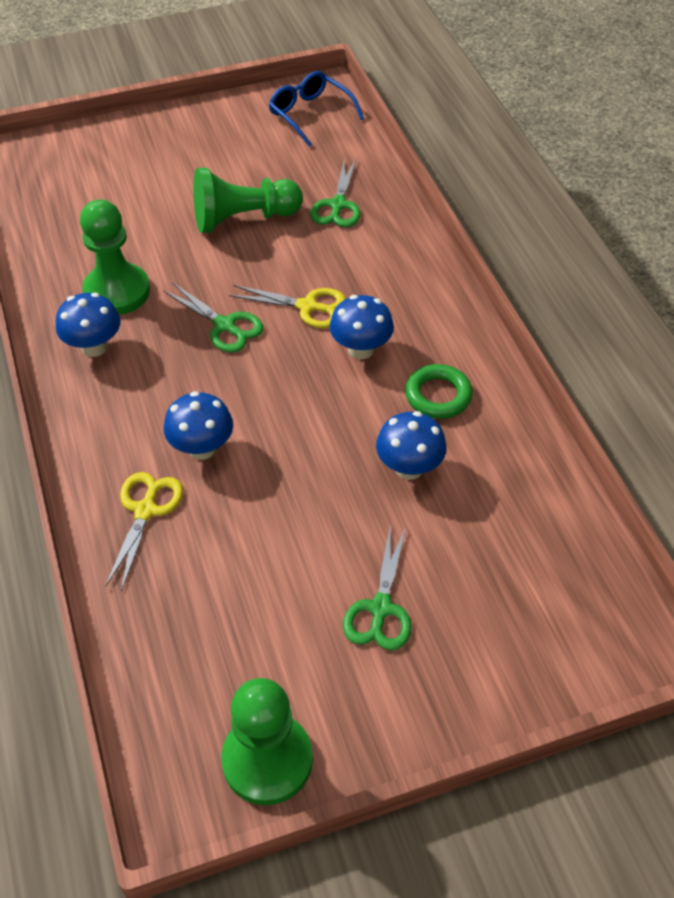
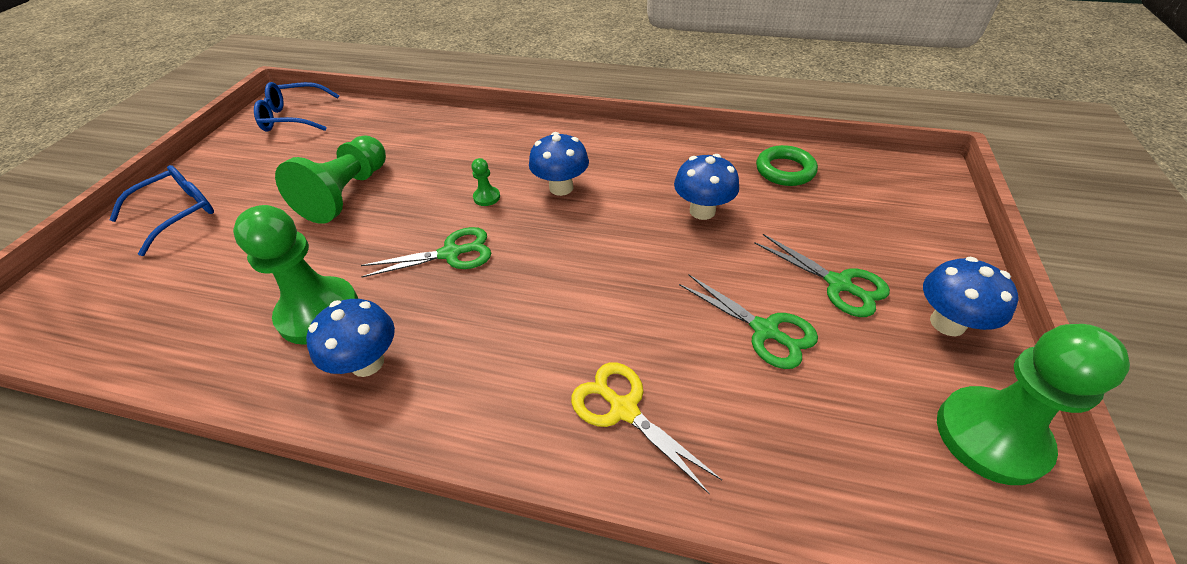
camera: 55 degrees left, 5 degrees down
(150, 145) = (178, 213): none -> blue glasses
(202, 448) = (579, 329): blue mushroom -> blue mushroom (947, 323)
(307, 307) = (486, 197): yellow scissors -> green pawn
(338, 205) = (403, 141): green scissors -> green scissors (765, 331)
(438, 395) = (643, 169): green ring -> green ring (785, 170)

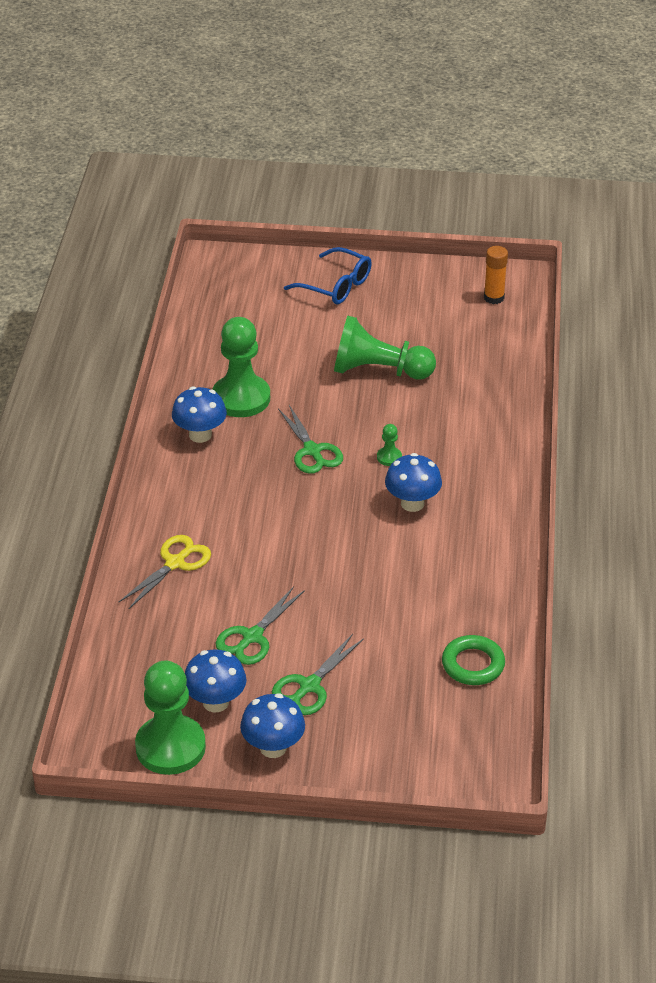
camera: 80 degrees right, 5 degrees down
(294, 117) = (494, 298): blue glasses -> orange glue stick
(702, 211) = (394, 601): blue mushroom -> blue mushroom (216, 702)

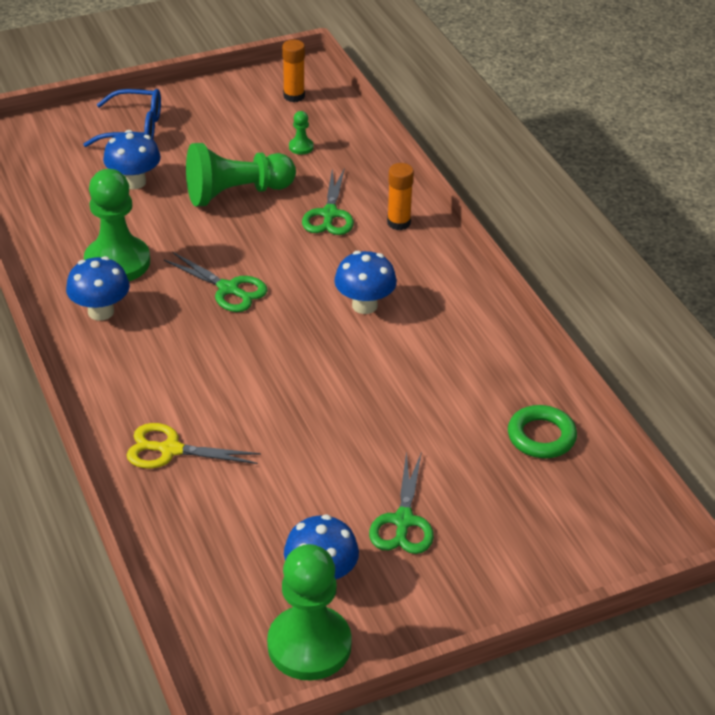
camera: 30 degrees left, 0 degrees up
(175, 563) = (170, 449): yellow scissors -> yellow scissors turned 90 degrees counterclockwise
(252, 637) = (307, 494): green scissors -> green scissors (329, 214)
(273, 747) = (415, 599): blue mushroom -> blue mushroom (134, 182)
(389, 457) = (308, 270): green pawn -> green pawn (301, 147)
(497, 442) = (398, 223): none -> orange glue stick

